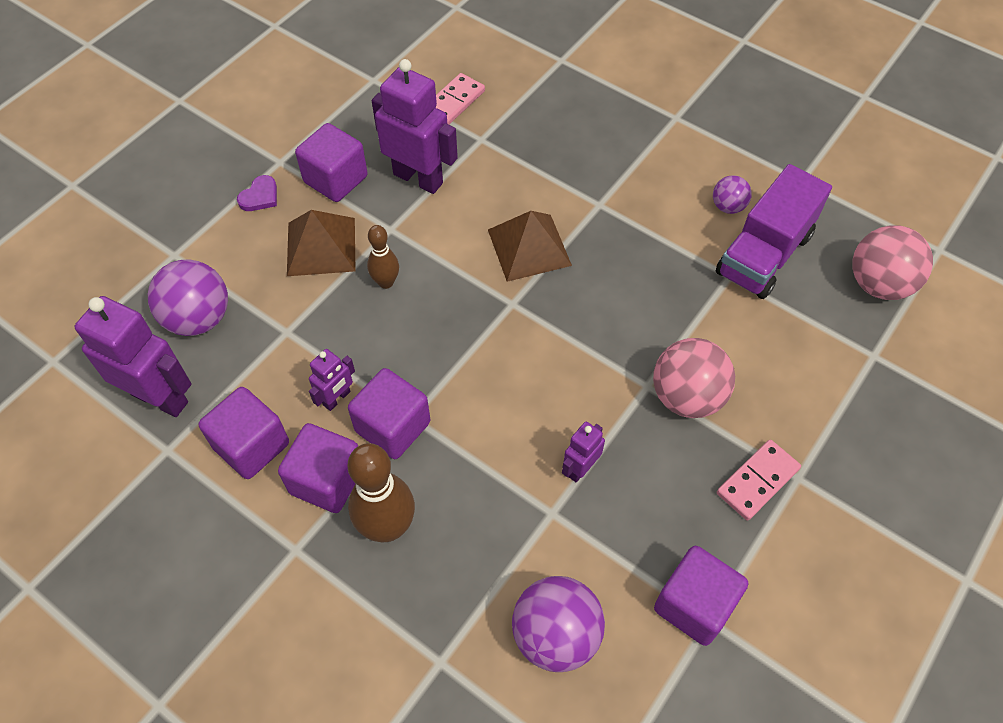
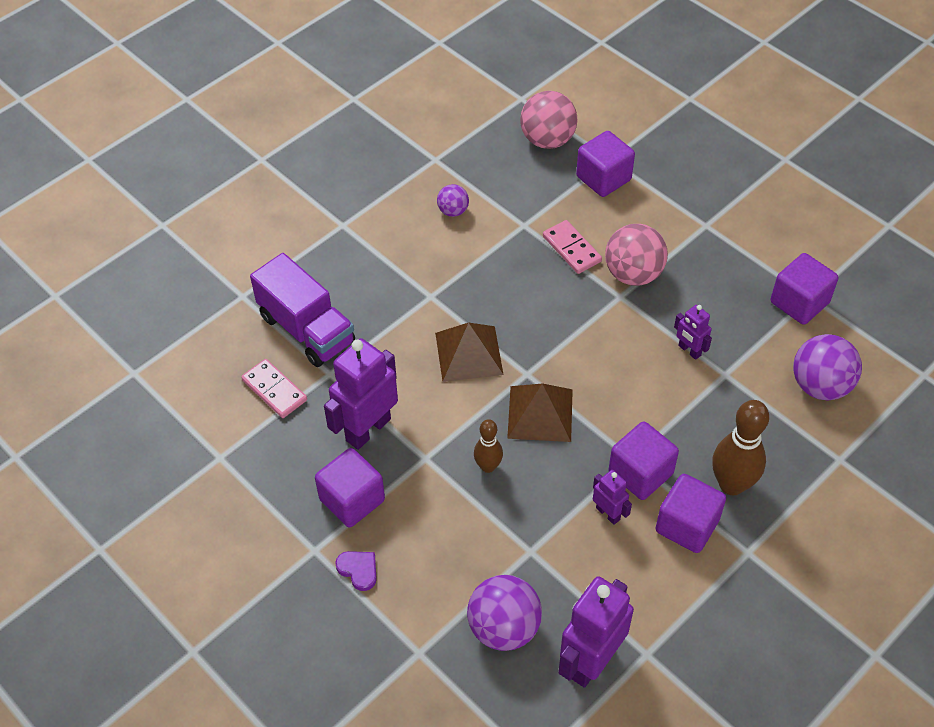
camera: 80 degrees left, 5 degrees down
(251, 446) = (649, 583): purple cube -> purple cube (603, 178)
(321, 246) = (435, 517): brown pyramid -> brown pyramid (540, 413)
(757, 481) = (707, 248): pink domino -> pink domino (571, 249)
(764, 254) = (507, 199): purple truck -> purple truck (306, 329)

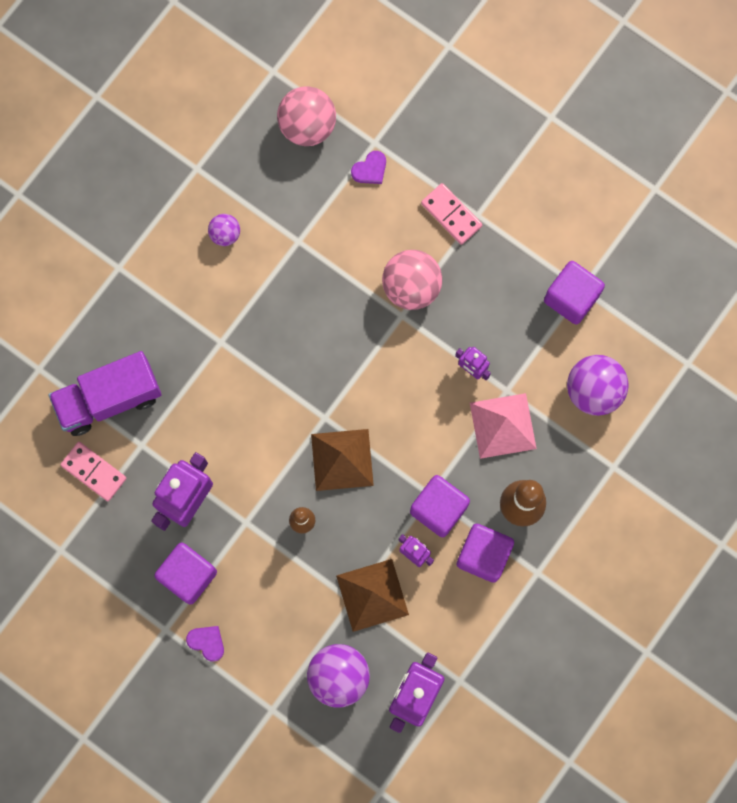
camera: 10 degrees left, 25 degrees up
(306, 329) = (109, 399): purple truck -> purple truck turned 120 degrees clockwise
(469, 353) = (267, 403): brown pyramid -> brown pyramid (372, 595)
(571, 249) = (348, 265): pink domino -> pink domino (451, 215)
(603, 178) = (370, 169): purple cube -> purple heart
(719, 404) = (503, 425): none -> pink pyramid

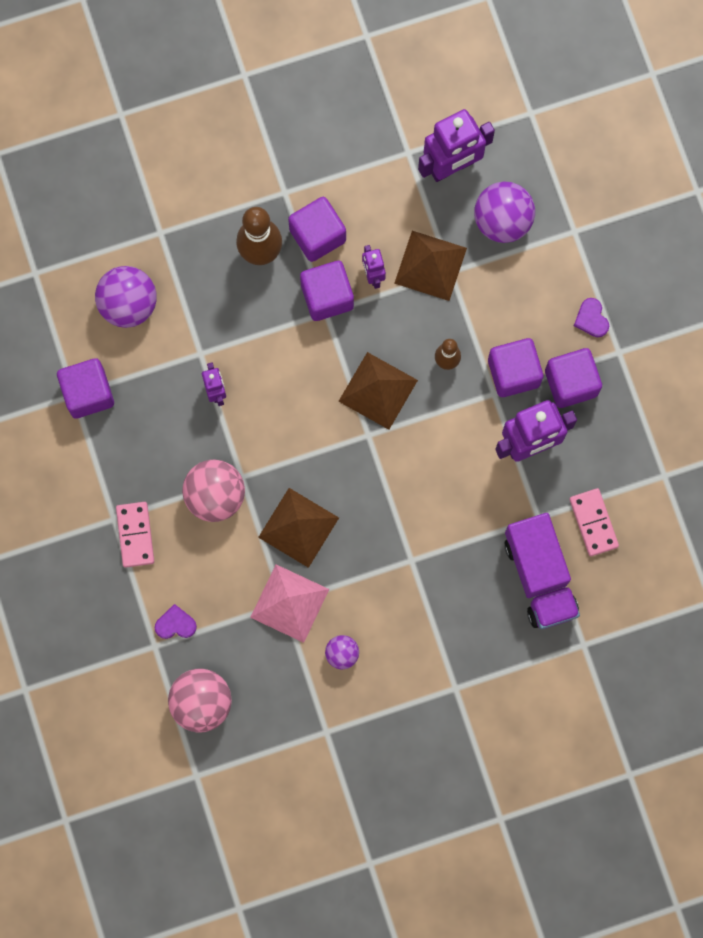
camera: 145 degrees left, 0 degrees up
(109, 399) = (539, 576): purple truck -> purple truck turned 60 degrees clockwise
(241, 551) = (513, 373): none -> purple cube
(328, 307) = (298, 527): none -> brown pyramid
(503, 425) = (224, 327): pink pyramid -> pink pyramid (289, 603)

